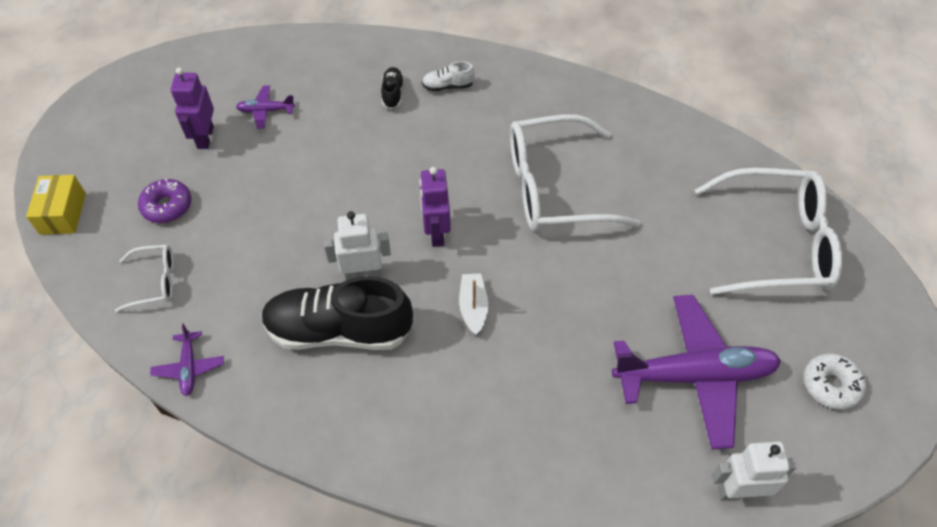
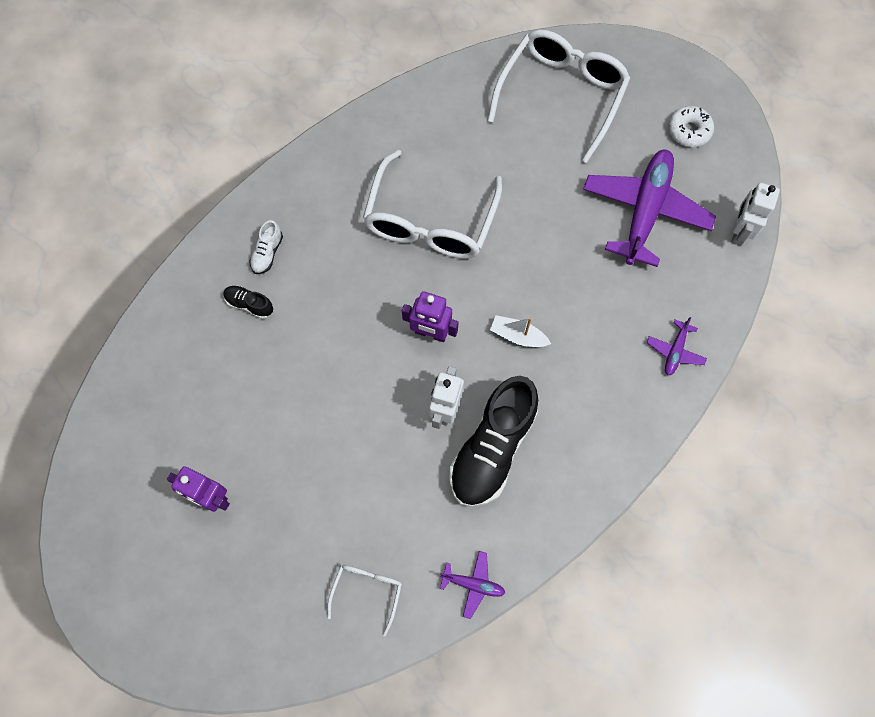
camera: 65 degrees left, 15 degrees up
(63, 213) = (238, 663): yellow box -> none
(167, 206) = (282, 557): purple donut -> none
(266, 111) = (207, 428): purple plane -> purple plane (675, 351)

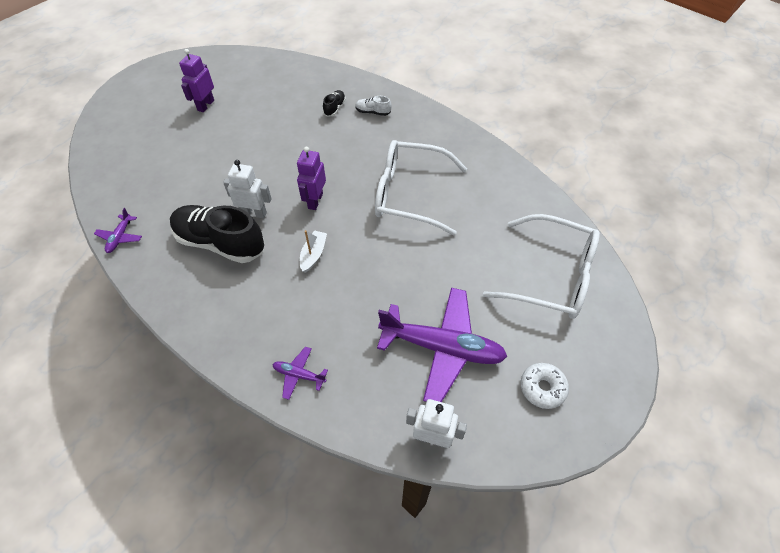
camera: 85 degrees right, 15 degrees down
(367, 591) = (129, 181): white glasses -> none

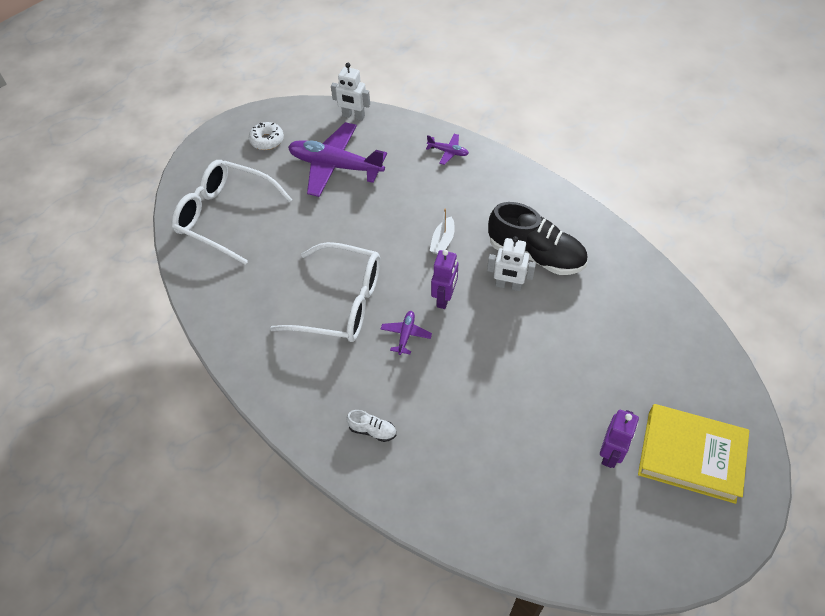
camera: 175 degrees left, 0 degrees up
(120, 237) = (639, 263): purple plane -> purple plane (406, 335)
(150, 106) = (690, 455): none -> yellow book
(334, 108) = (425, 441): black shoe -> none

